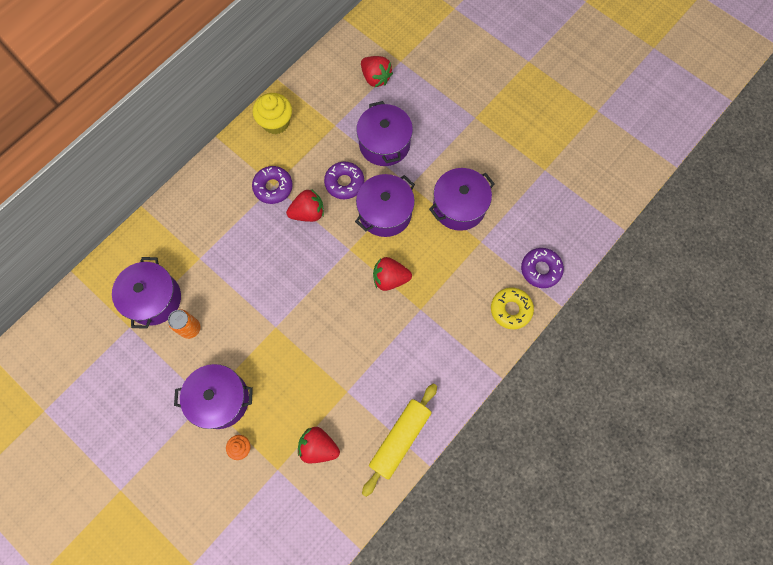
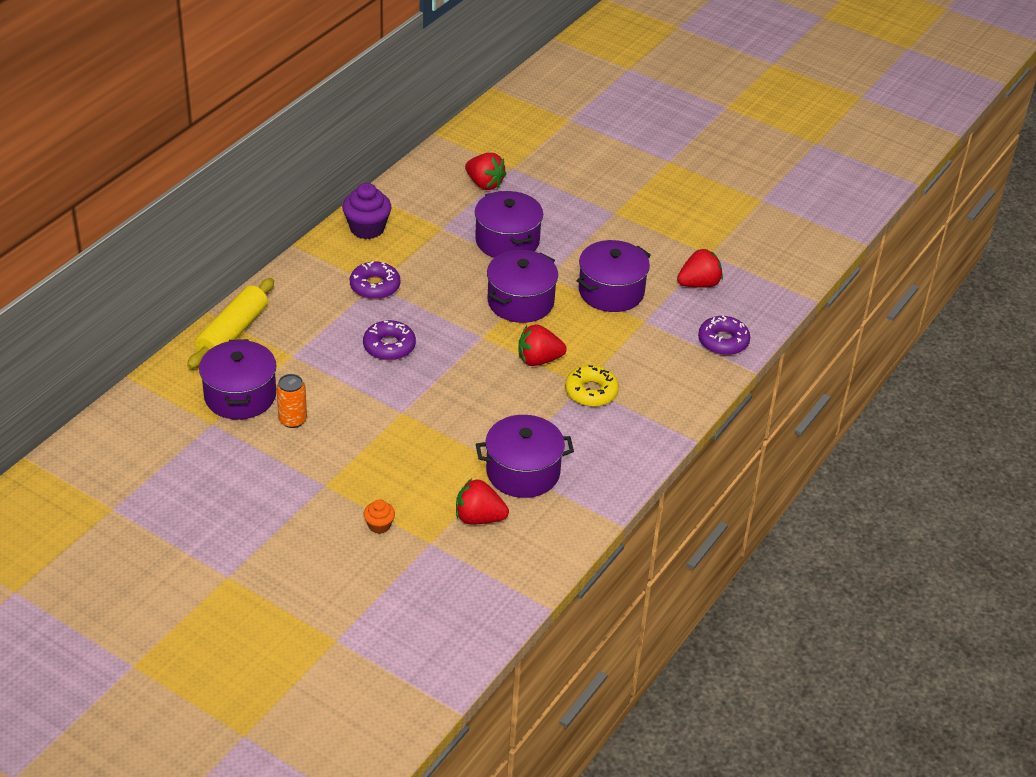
camera: 10 degrees left, 30 degrees down
(220, 399) = (344, 483): purple pot -> purple pot (523, 472)
(276, 122) = (367, 228): yellow cupcake -> purple cupcake
(308, 213) = (423, 307): red strawberry -> red strawberry (699, 284)
(344, 183) = (464, 278): purple donut -> purple donut (389, 346)
(400, 439) = (580, 504): yellow rolling pin -> yellow rolling pin (232, 332)
(511, 309) = (694, 379): yellow donut -> yellow donut (591, 392)

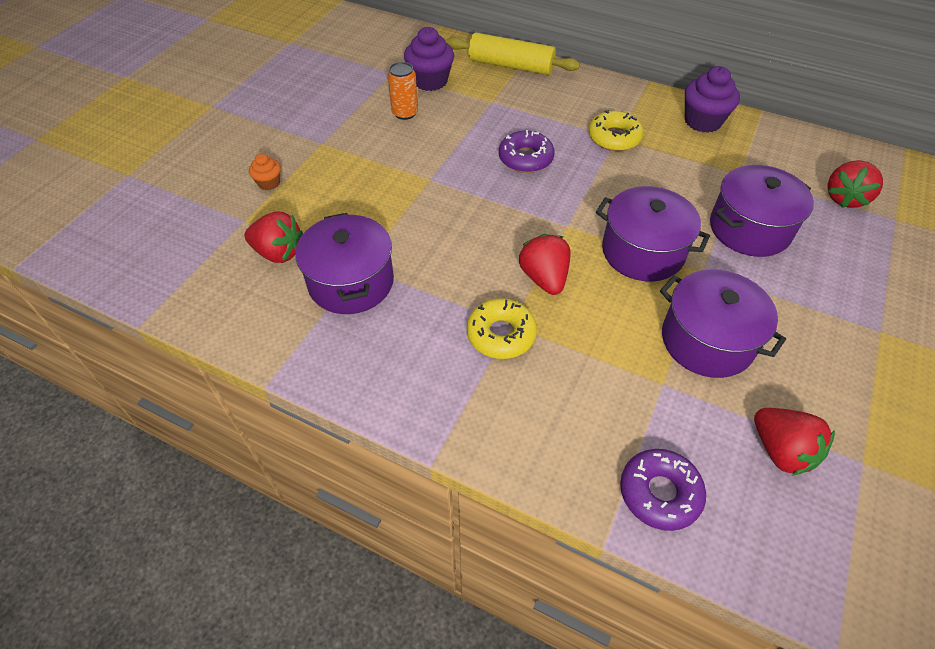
camera: 85 degrees right, 10 degrees up
(240, 396) = (430, 81): purple pot -> purple cupcake
(375, 286) = (614, 138): purple donut -> yellow donut
(479, 518) = (278, 253): red strawberry -> red strawberry turned 105 degrees clockwise

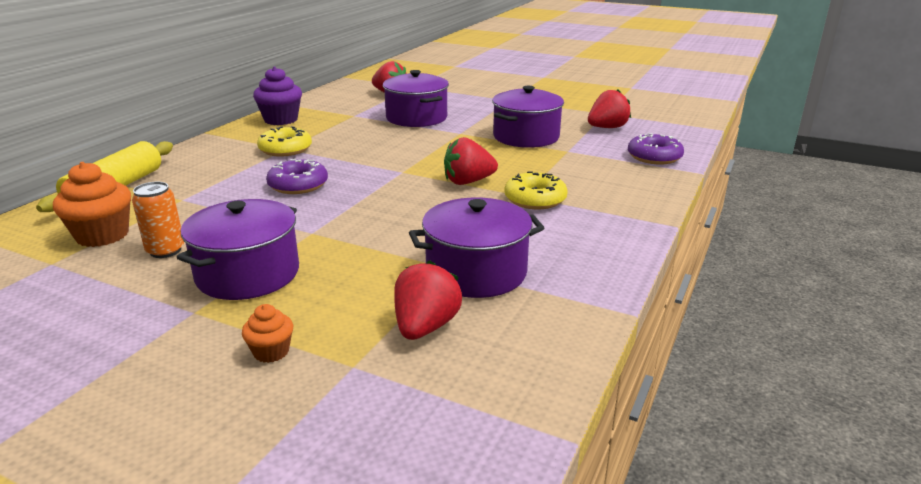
camera: 90 degrees left, 25 degrees down
(430, 81) = (102, 235): purple cupcake -> orange cupcake
(642, 251) = (438, 148): purple pot -> purple pot (248, 274)

